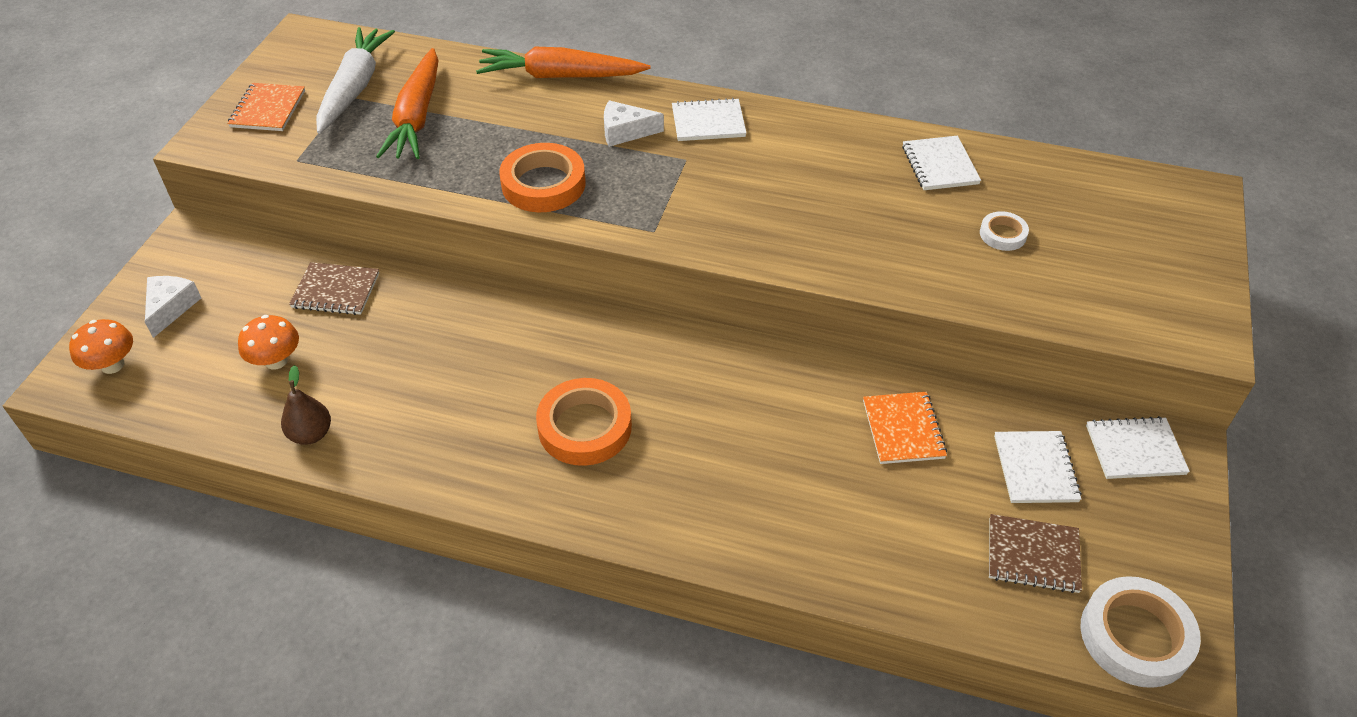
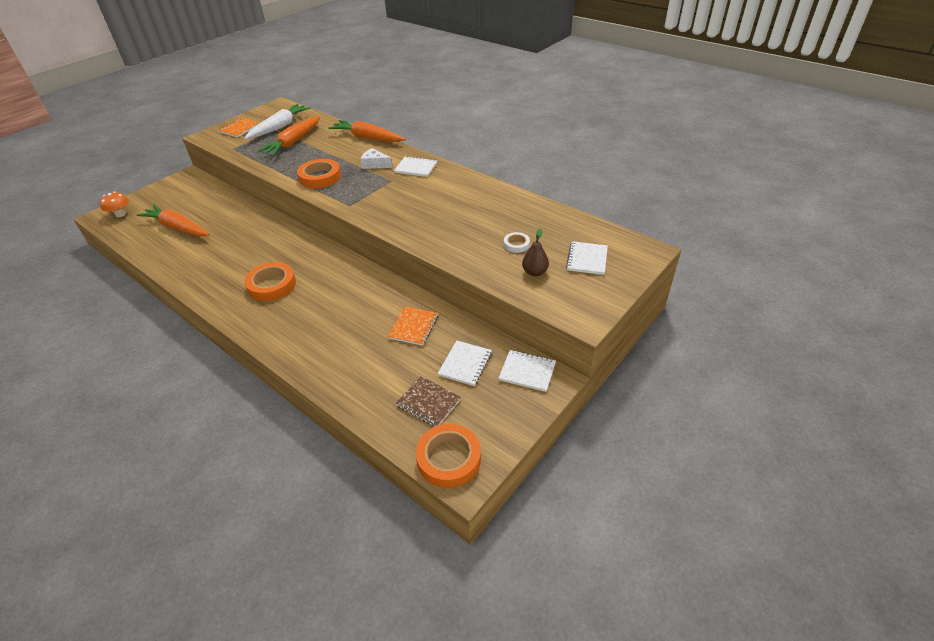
camera: 25 degrees right, 5 degrees down
(171, 308) = (158, 199): white cheese -> none
(276, 361) = (177, 227): orange mushroom -> orange carrot
(311, 434) = (165, 258): brown pear -> brown pear (534, 272)
(336, 290) = (223, 207): brown notebook -> none
(940, 165) = (512, 208): white notebook -> white notebook (587, 259)
(1135, 636) = (449, 458): white tape -> orange tape

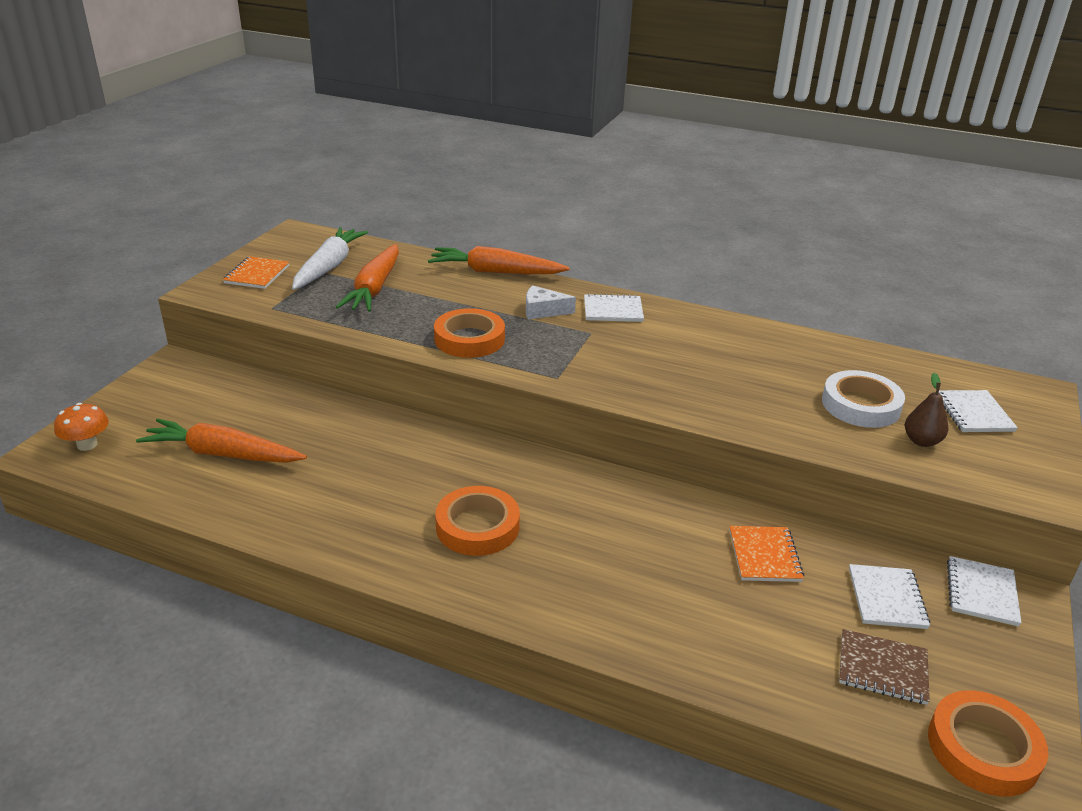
camera: 20 degrees left, 10 degrees down
(516, 244) = (860, 405): white tape -> white tape, size x1.90
(527, 372) = (982, 593): white notebook -> white notebook turned 75 degrees counterclockwise

